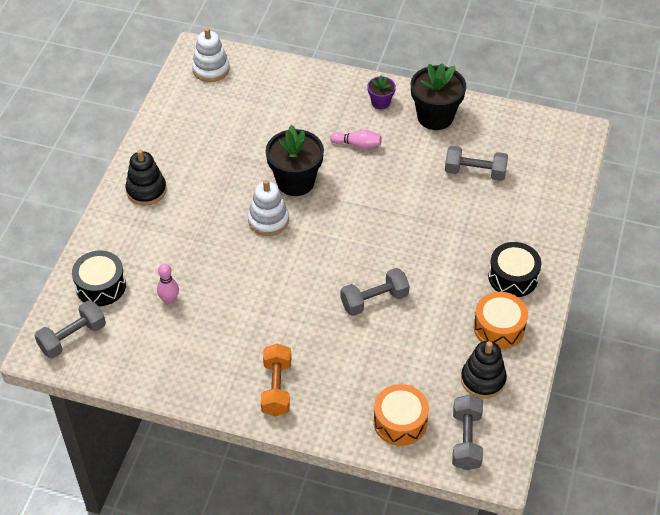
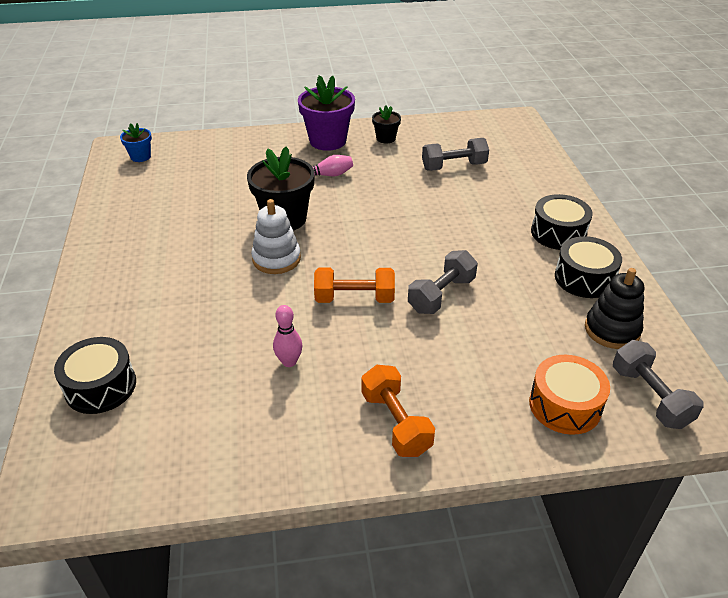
camera: 25 degrees left, 10 degrees down
(73, 338) = (85, 463): grey dumbbell -> none
(146, 190) = (117, 272): black stacking toy -> none
(169, 300) = (201, 372): pink bowling pin -> pink bowling pin (289, 362)
(211, 69) = (140, 157): white stacking toy -> blue flower pot
(307, 279) = (354, 298): none -> orange dumbbell
(380, 102) = (328, 141): purple flower pot -> purple flower pot, size x1.93
(435, 117) = (386, 138): black flower pot -> black flower pot, size x0.52
(499, 328) = (584, 278): orange drum -> black drum

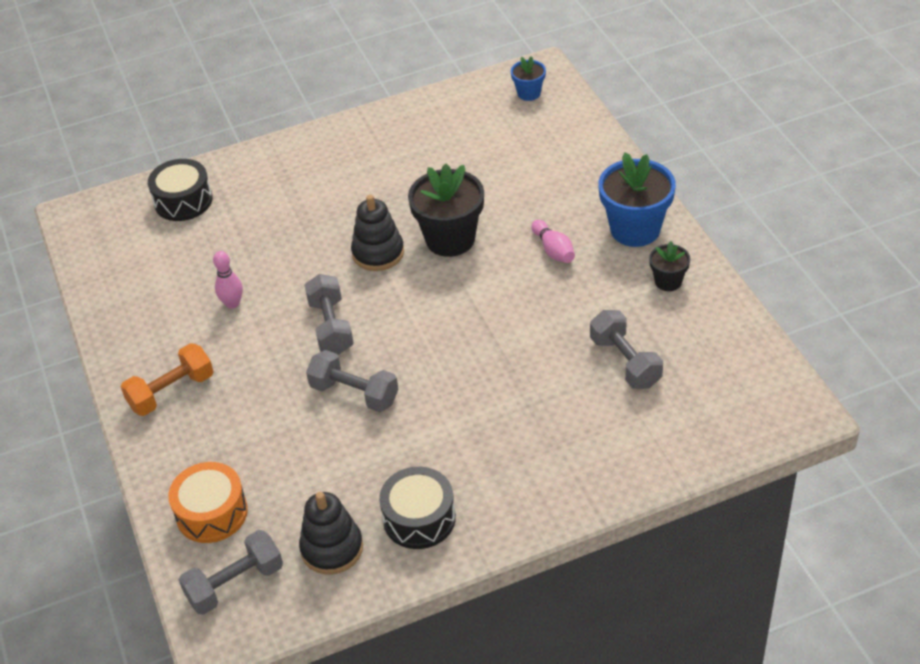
camera: 80 degrees right, 5 degrees up
(276, 259) = (378, 253): white stacking toy -> black stacking toy
(328, 141) = (635, 229): purple flower pot -> blue flower pot
(354, 298) = (331, 327): orange dumbbell -> grey dumbbell
(558, 233) = (506, 487): black drum -> none

